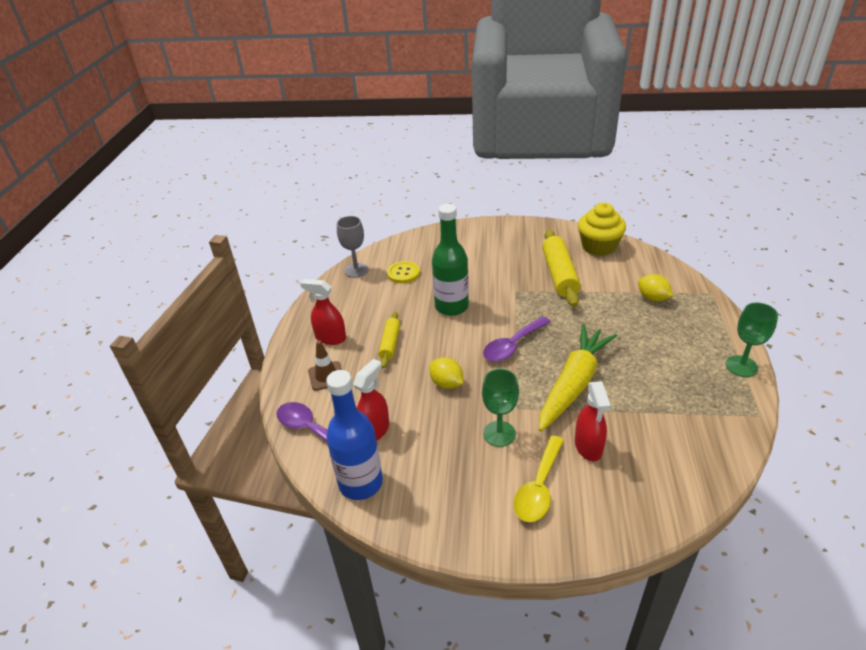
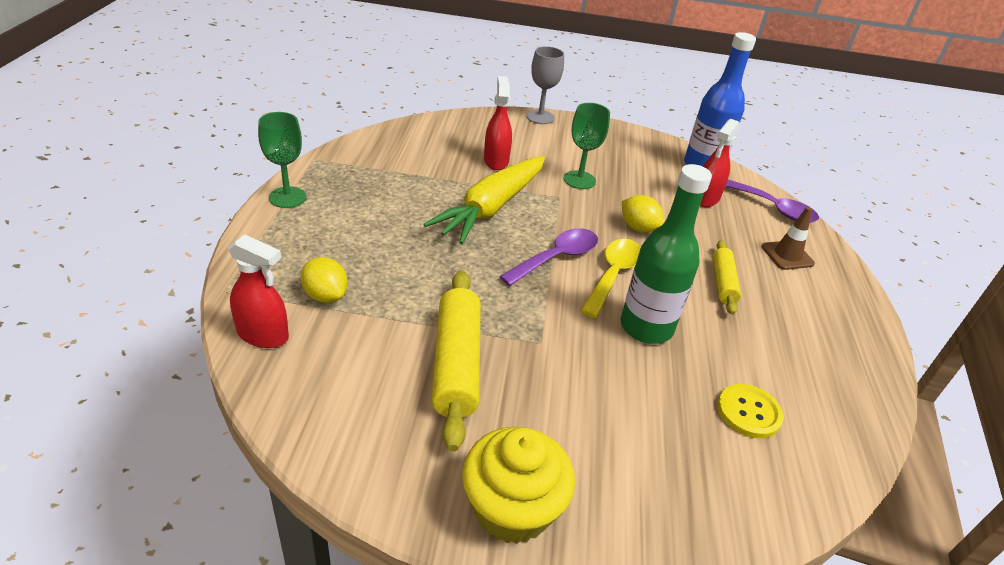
camera: 175 degrees right, 0 degrees up
(330, 338) = (812, 303): red spray bottle -> red spray bottle (263, 335)
(356, 270) = (845, 435): grey goblet -> grey goblet (540, 117)
(538, 487) = (548, 144): yellow spoon -> yellow spoon (613, 275)
(598, 246) = (349, 425): yellow cupcake -> yellow cupcake (512, 508)

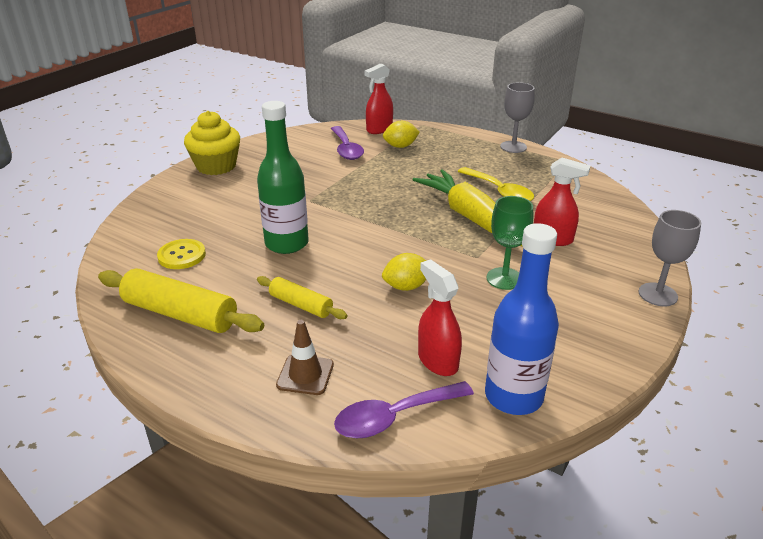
camera: 120 degrees right, 5 degrees down
(287, 197) = (513, 147): green goblet -> grey goblet
(456, 364) = (315, 171): yellow rolling pin -> yellow rolling pin (180, 314)
(556, 258) = (389, 230): purple spoon -> purple spoon (346, 149)
(613, 275) = (351, 249): yellow spoon -> yellow spoon (499, 191)

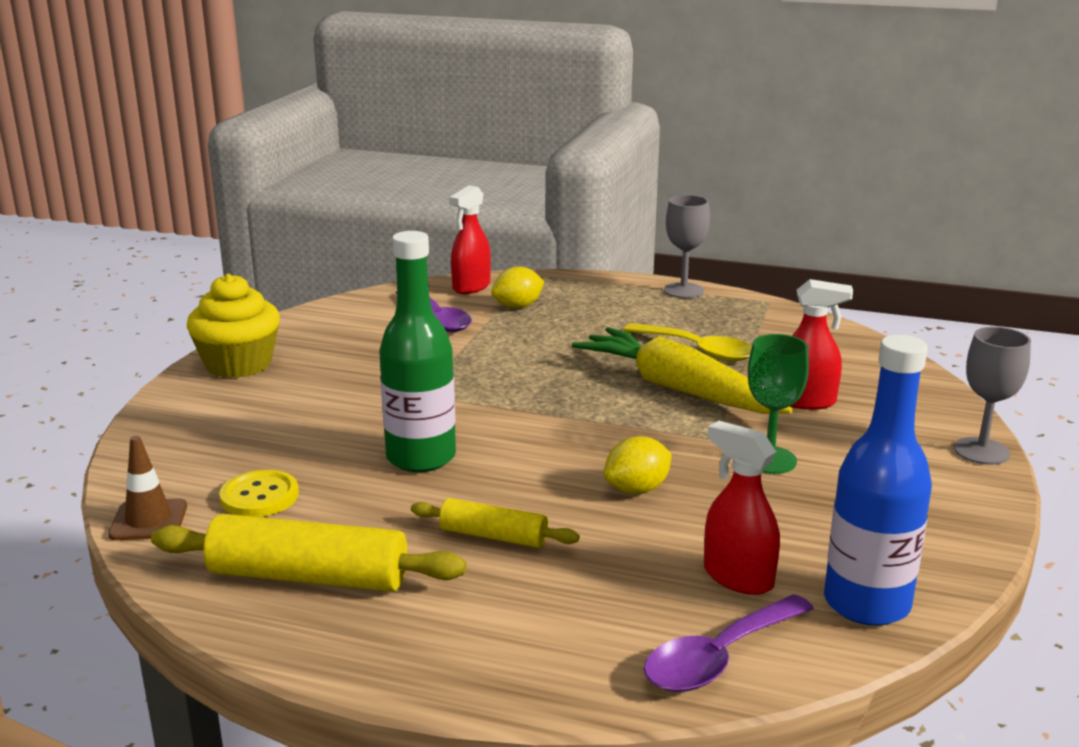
camera: 15 degrees left, 10 degrees down
(305, 375) = (556, 627): brown traffic cone -> brown traffic cone (148, 520)

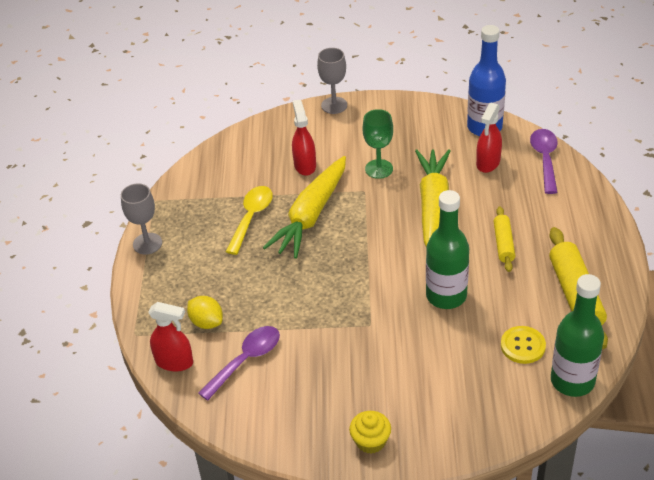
camera: 105 degrees left, 20 degrees up
(148, 520) = (572, 381): brown traffic cone -> green bottle
(238, 364) = (370, 441): yellow cupcake -> yellow cupcake, size x0.60
(637, 489) = (433, 207): yellow lemon -> yellow carrot
(719, 657) = (545, 159): purple spoon -> purple spoon turned 120 degrees counterclockwise

